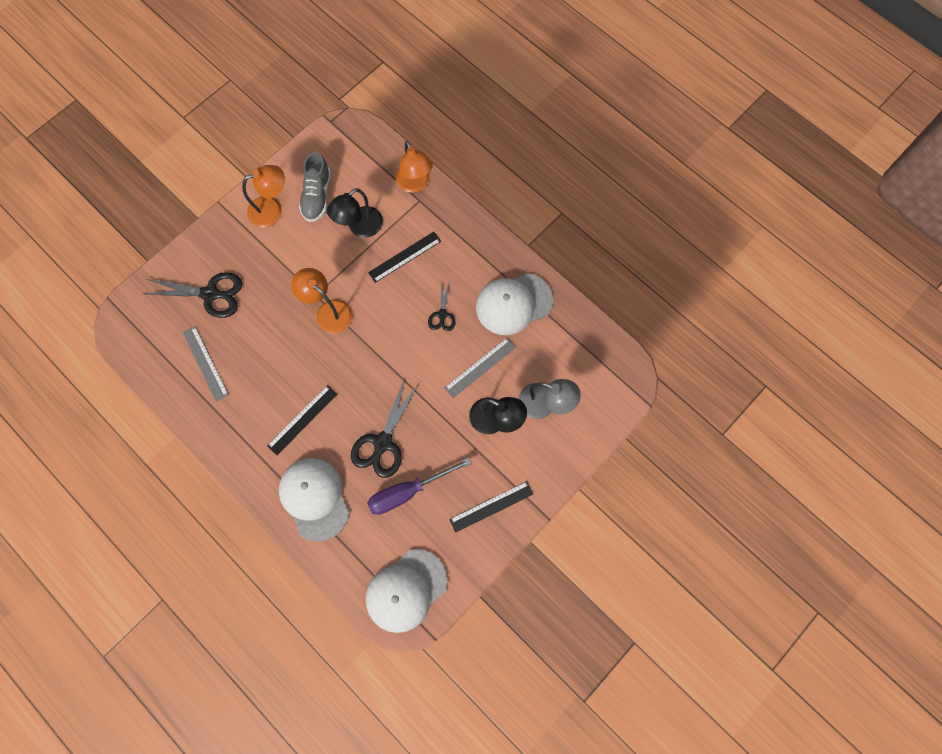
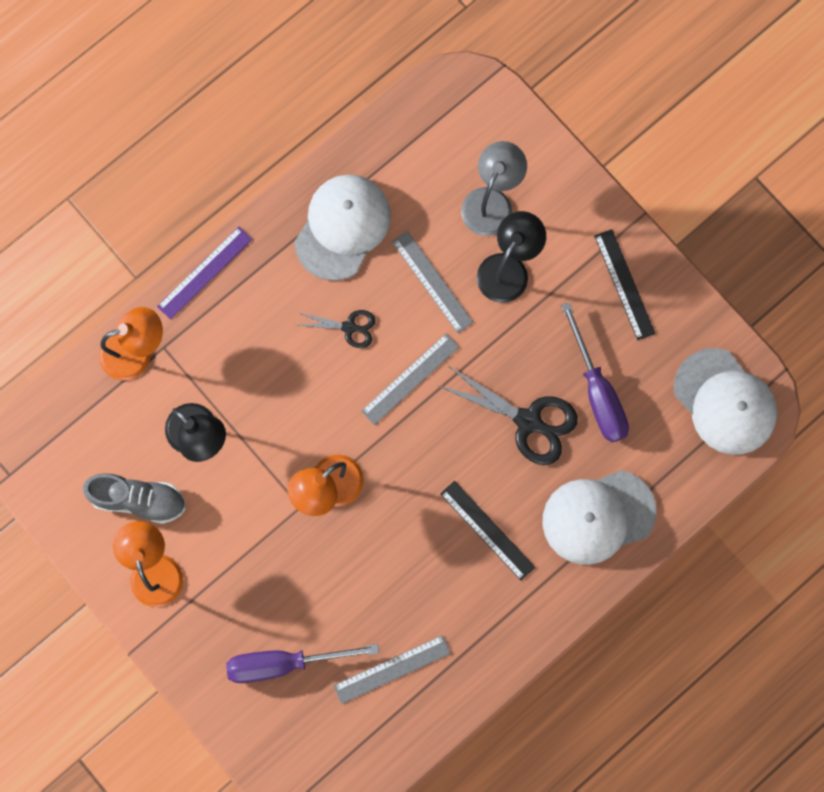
camera: 85 degrees left, 5 degrees up
(210, 294) = (284, 663): black scissors -> purple screwdriver
(404, 257) = (254, 374): black ruler -> none
(408, 358) = (410, 379): none -> grey ruler
(472, 219) = (204, 273): none -> purple ruler
(513, 304) = (342, 227): white cap -> white cap turned 135 degrees counterclockwise

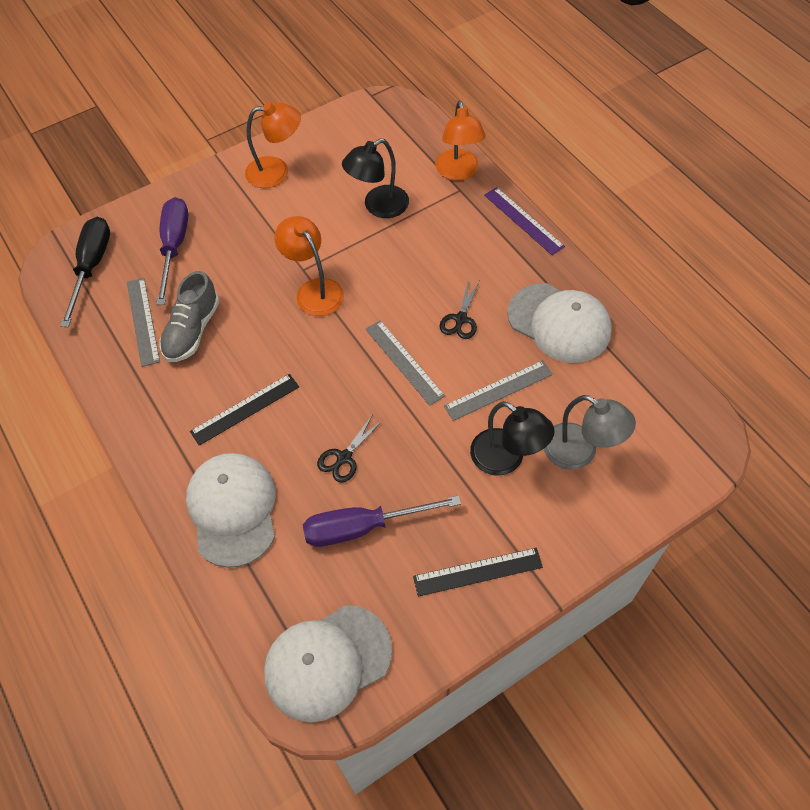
camera: 100 degrees right, 20 degrees down
(138, 499) = (334, 166): grey shoe -> grey shoe (192, 330)
(324, 752) = (92, 267): none -> black screwdriver
(528, 421) = (344, 457): black scissors -> black scissors, size x0.56

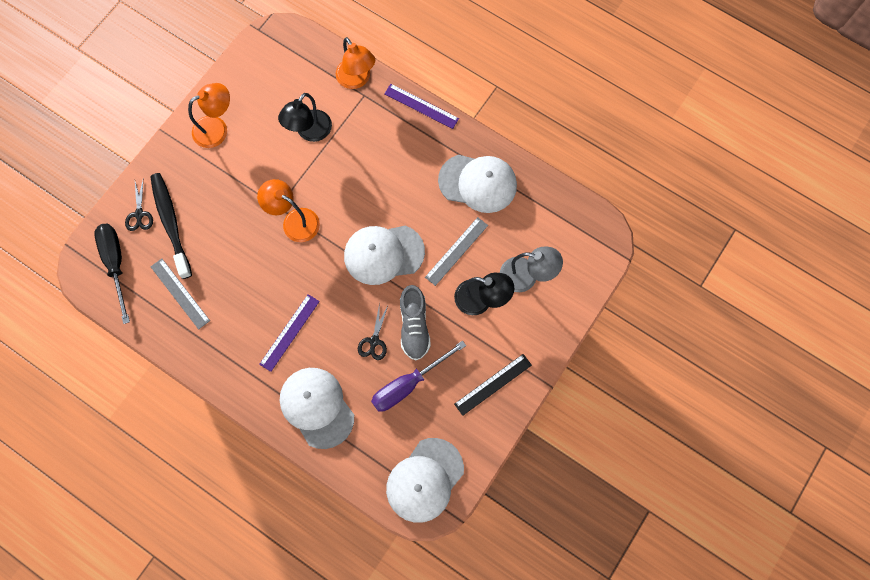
camera: 25 degrees left, 15 degrees up
(174, 247) = (171, 223): purple screwdriver -> black toothbrush
(192, 330) = (221, 287): grey shoe -> grey shoe (414, 326)
(245, 409) = (289, 332): black ruler -> purple ruler
(404, 362) = (383, 254): grey ruler -> white cap
(461, 319) = (409, 205): black scissors -> black scissors (139, 214)

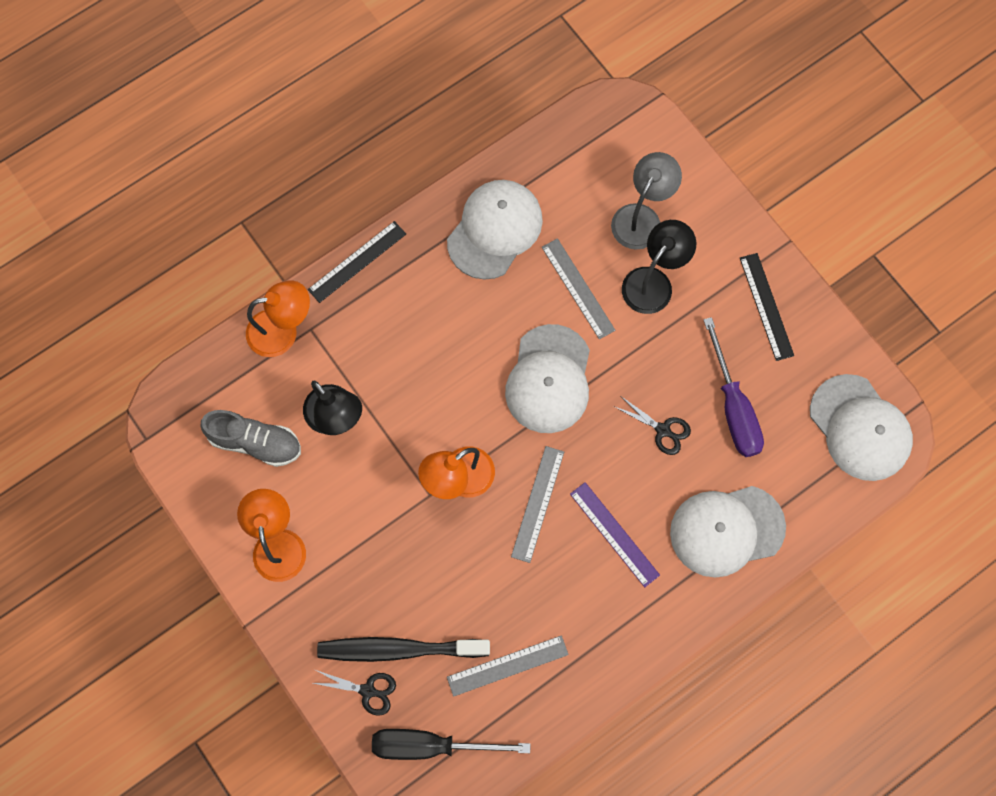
camera: 70 degrees left, 0 degrees up
(294, 276) = (537, 504): none -> grey ruler
(414, 326) = (660, 374): grey shoe -> grey shoe (255, 442)
(421, 106) = (357, 261): purple ruler -> black ruler

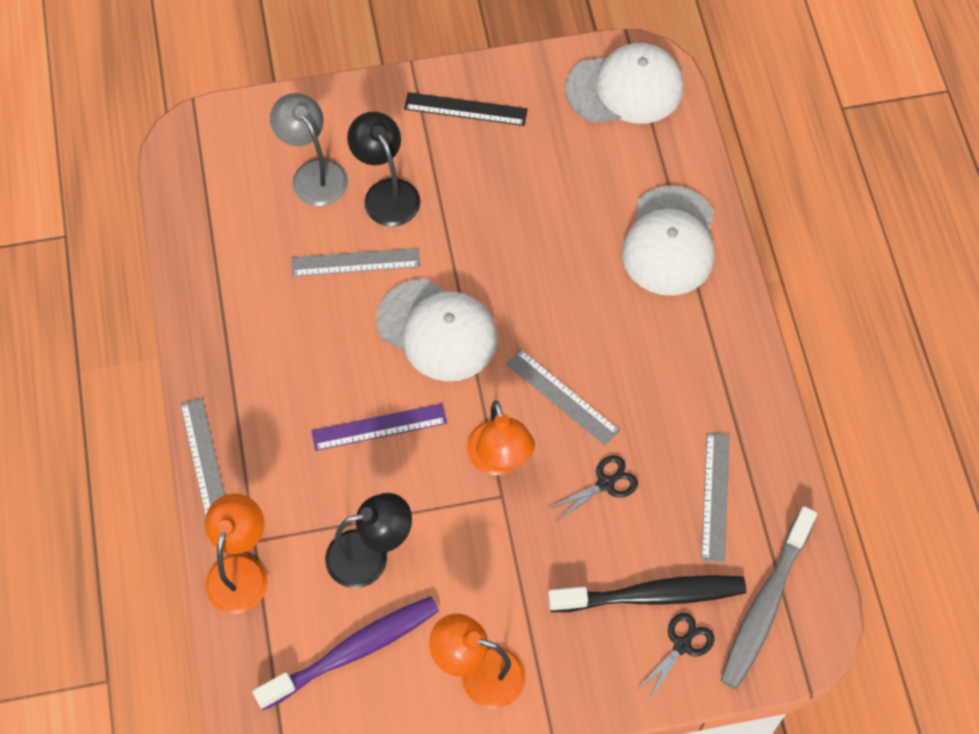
camera: 65 degrees left, 10 degrees down
(255, 442) = (353, 651): grey shoe -> purple toothbrush
(357, 261) = (204, 460): black ruler -> grey ruler
(399, 649) = (652, 595): black toothbrush -> black toothbrush turned 120 degrees counterclockwise
(431, 745) = (765, 605): black screwdriver -> grey toothbrush
(495, 230) = (248, 311): white cap -> none
(614, 534) = (627, 340): purple ruler -> purple ruler (379, 427)
(663, 430) = (543, 252): black scissors -> black scissors (605, 483)
(733, 407) = (551, 181): purple screwdriver -> none

